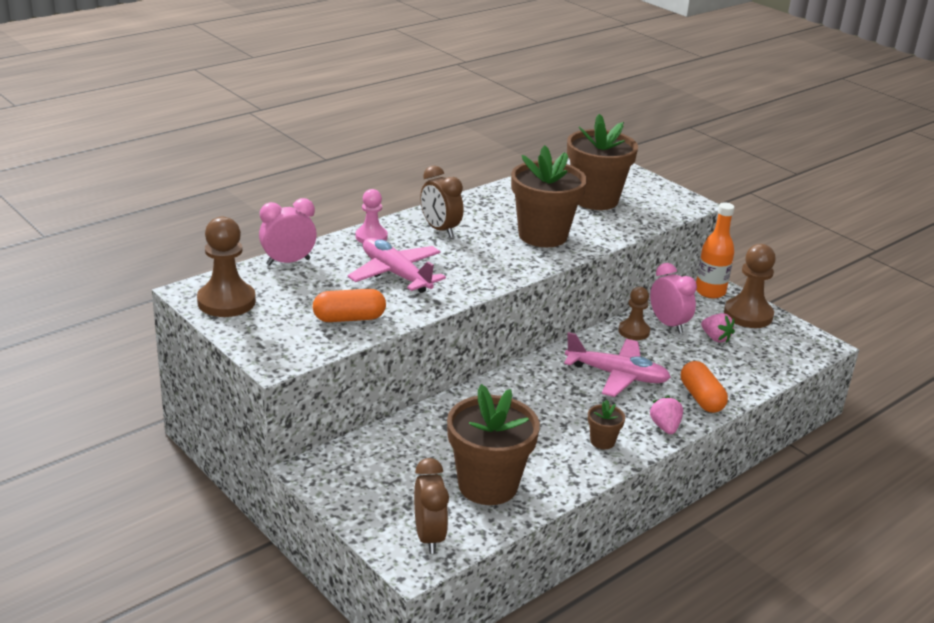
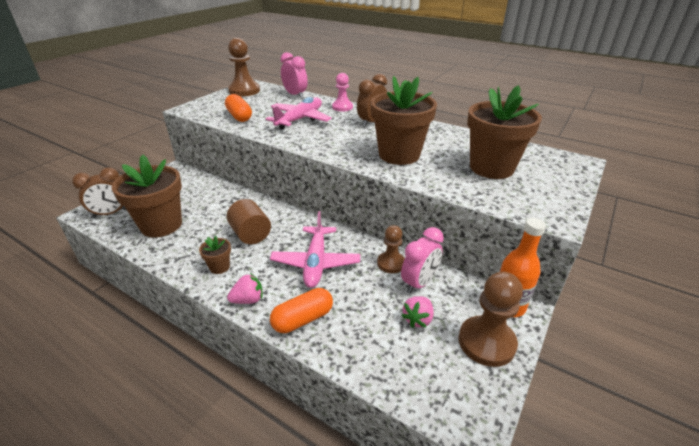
camera: 75 degrees right, 5 degrees up
(544, 412) = (251, 234): none -> brown cylinder

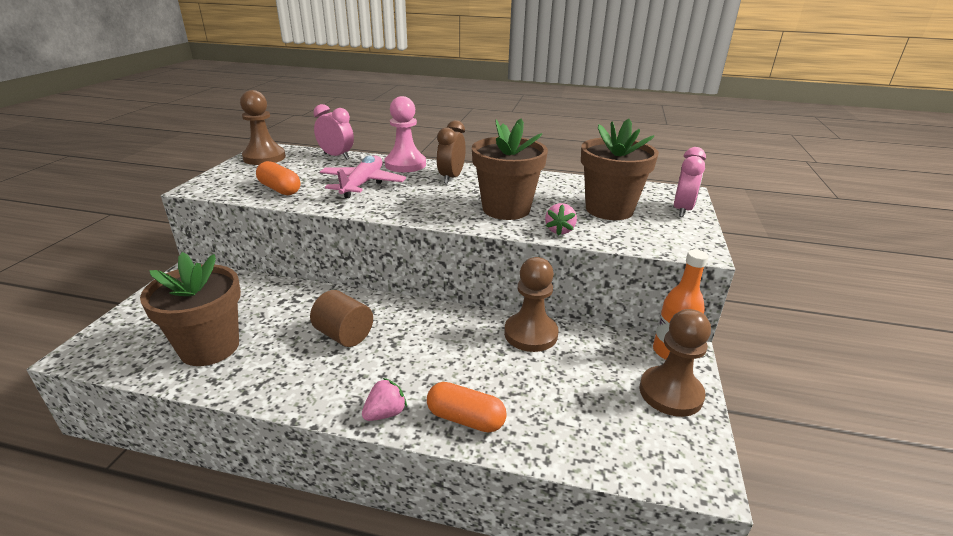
camera: 20 degrees left, 5 degrees down
(110, 213) = (119, 347): brown clock -> none
(219, 267) = (325, 383): brown flower pot -> none
(303, 319) = (465, 419): orange capsule -> orange capsule turned 75 degrees clockwise
(316, 263) = (445, 351): pink plane -> none
(342, 107) = (405, 164): pink pawn -> pink pawn, size x1.61
(391, 263) = (530, 334): brown pawn -> brown pawn, size x1.61
(418, 319) = (591, 387): pink strawberry -> pink strawberry (559, 230)
(419, 283) = (572, 348): pink clock -> pink clock (682, 210)

